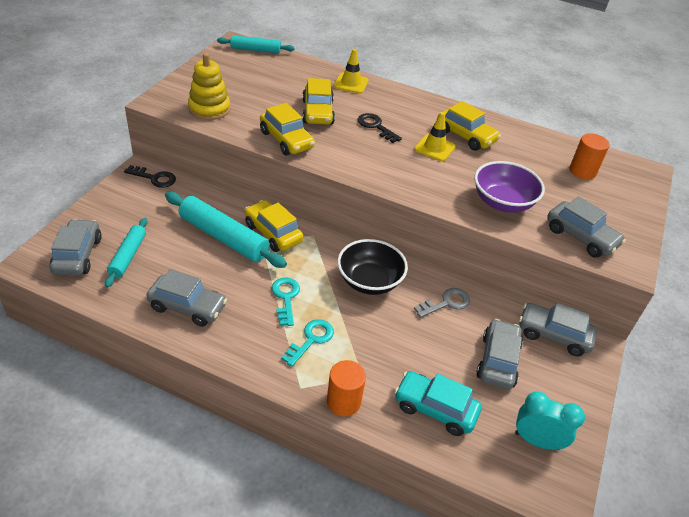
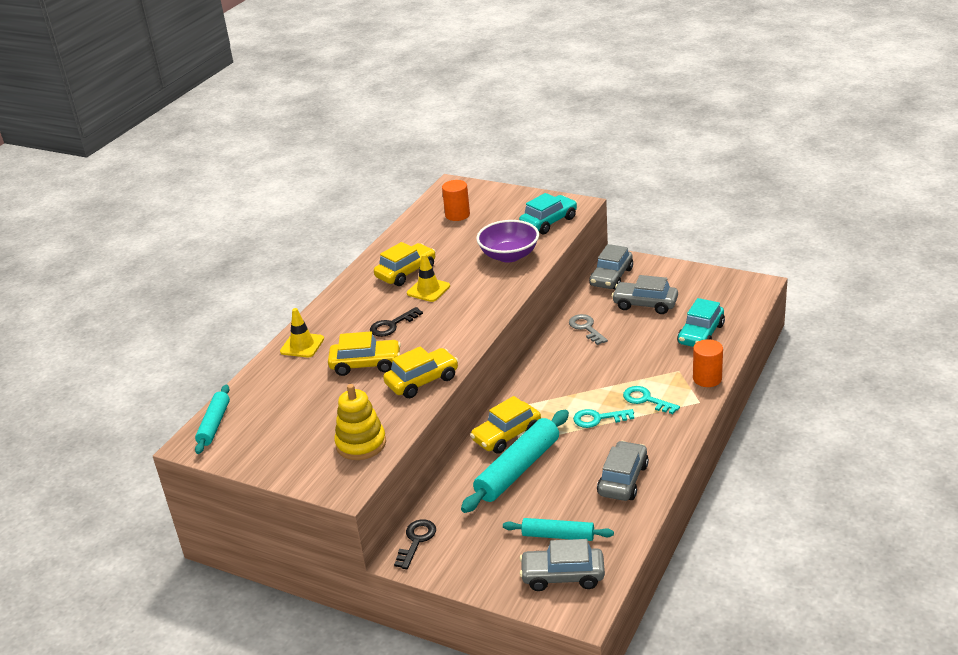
camera: 80 degrees left, 10 degrees down
(369, 281) = (567, 370): black bowl -> none
(537, 441) = (715, 291): turquoise clock -> none
(581, 237) = (548, 222): grey car -> turquoise car

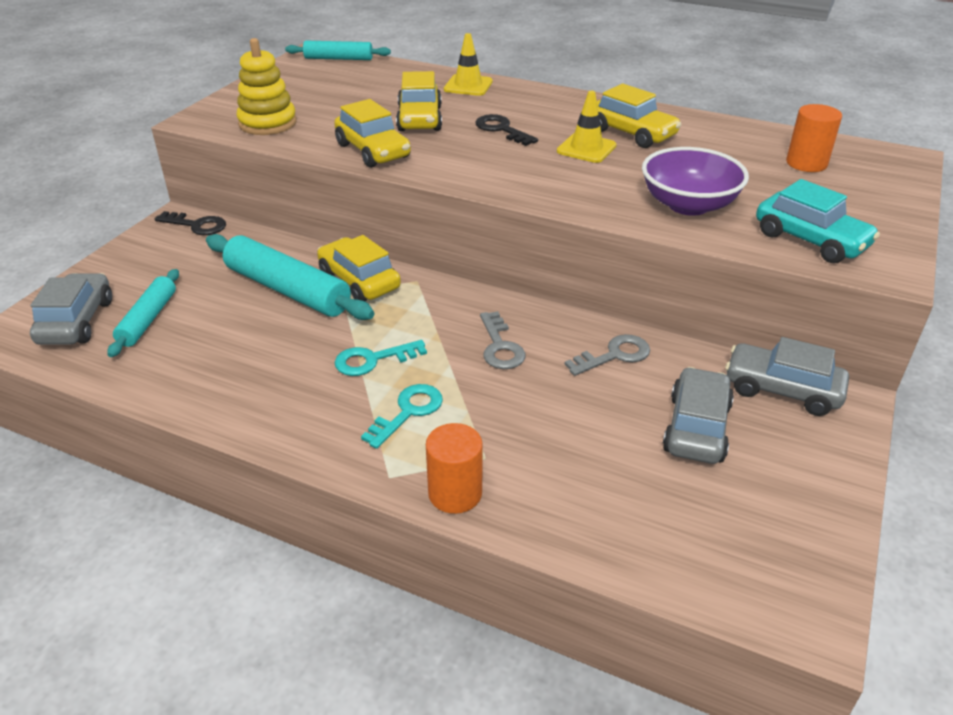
camera: 85 degrees right, 5 degrees up
(580, 369) = (500, 346): none -> grey key
(598, 419) = (373, 360): turquoise key -> turquoise key turned 105 degrees counterclockwise
(623, 480) = (227, 378): grey car -> none
(701, 334) = (599, 498): turquoise car -> none

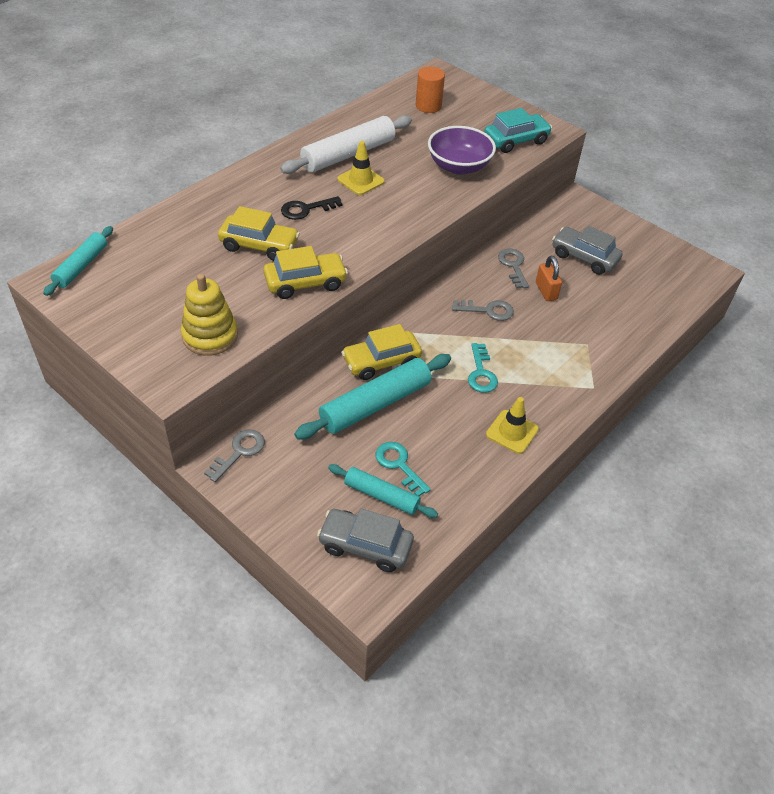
camera: 75 degrees left, 10 degrees up
(197, 225) = (239, 452): black key -> grey key
(408, 412) = (539, 367): turquoise key -> turquoise key (399, 465)
(455, 493) = (612, 363): orange cylinder -> none
(468, 86) = (209, 204): yellow traffic cone -> yellow traffic cone (512, 432)
(580, 396) = (546, 291): none -> orange padlock
(631, 133) = (348, 154): yellow car -> white rolling pin
(782, 390) = (563, 217): grey car -> none

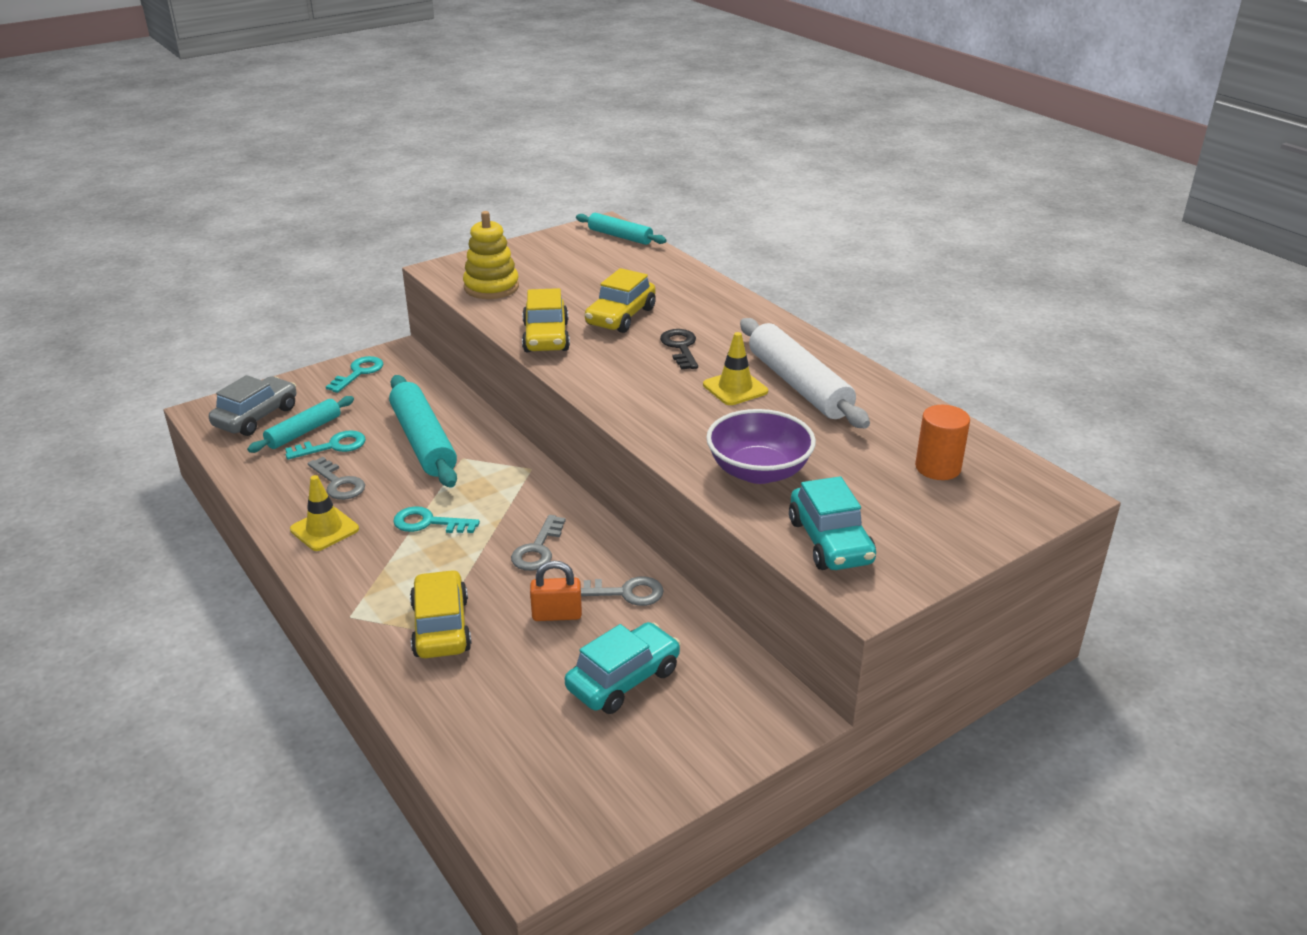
camera: 105 degrees right, 15 degrees down
(239, 452) = (409, 363): grey key -> grey key (338, 483)
(265, 488) = (359, 373): none -> turquoise key
(381, 362) = (485, 453): yellow car -> yellow car (441, 627)
(584, 258) = (623, 679): grey car -> turquoise car

